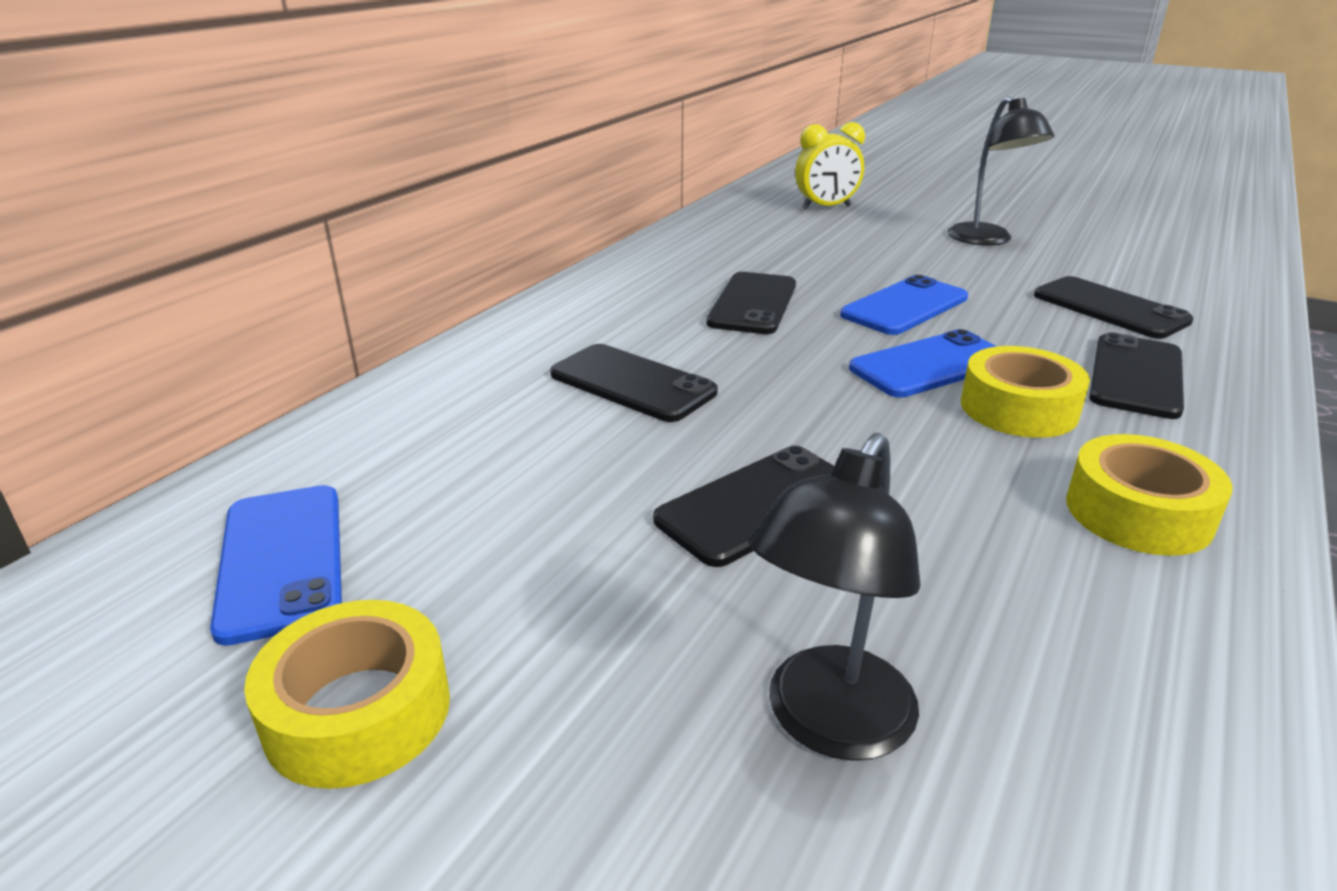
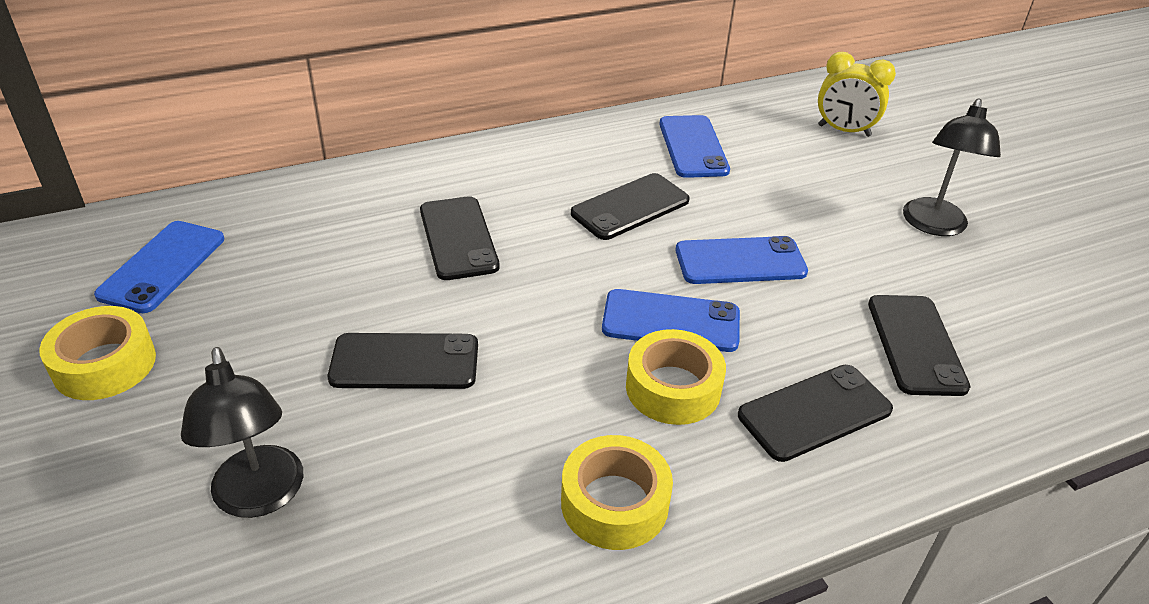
camera: 35 degrees right, 10 degrees up
(731, 250) = (693, 147): none -> blue phone
(828, 724) = (260, 497): black lamp -> black lamp turned 90 degrees counterclockwise

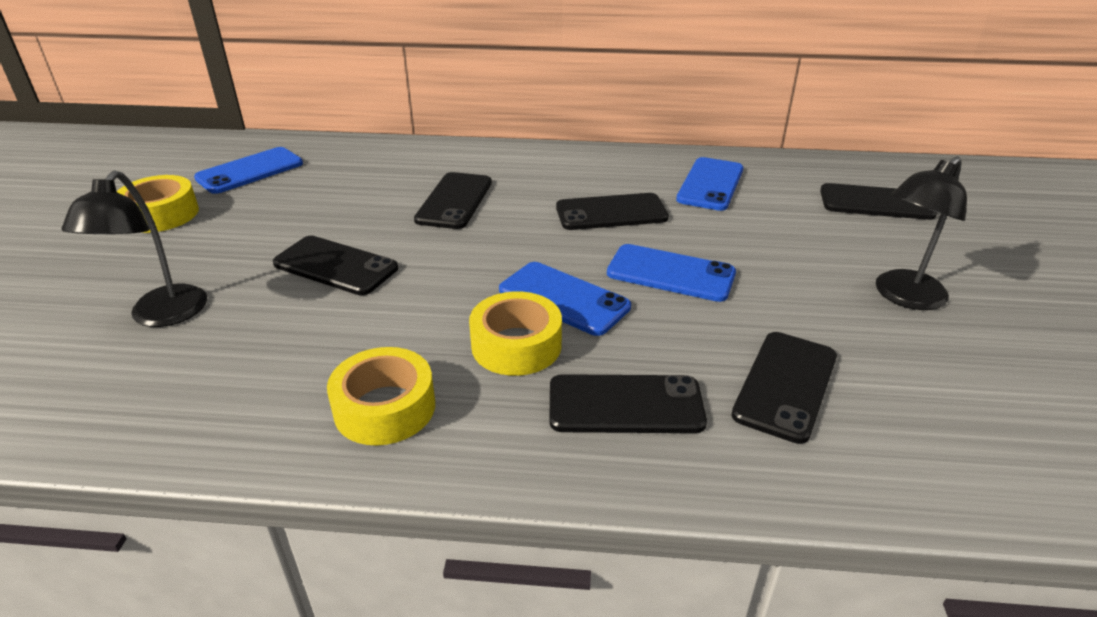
camera: 30 degrees right, 5 degrees down
(844, 131) = (876, 203): yellow clock -> black phone

